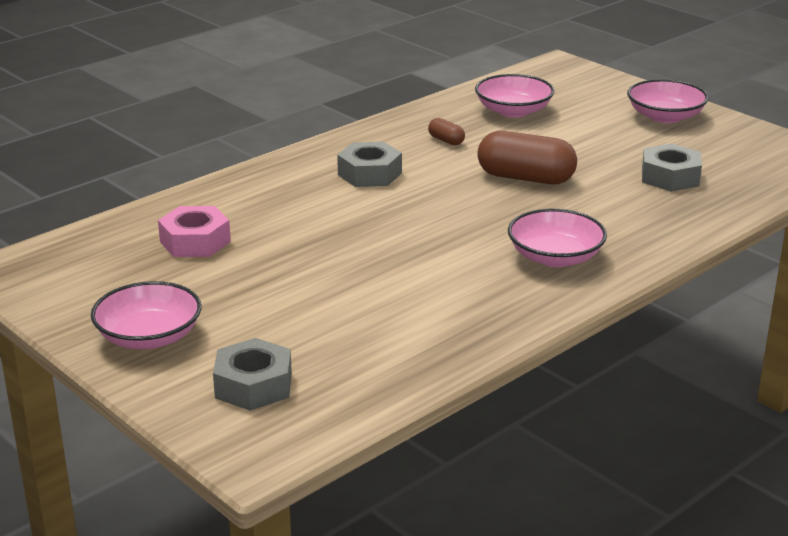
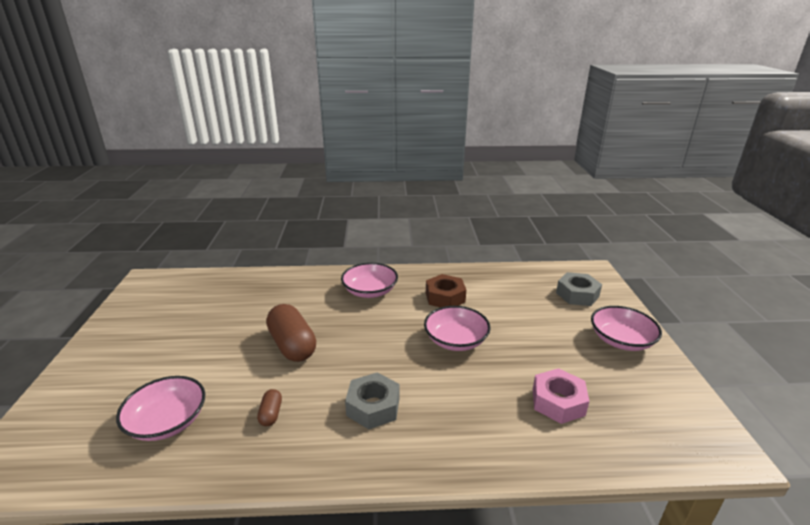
camera: 140 degrees left, 0 degrees up
(446, 293) = (445, 297): none -> brown nut
(665, 117) = (116, 350): pink bowl -> pink bowl (456, 340)
(670, 177) = (229, 305): grey nut -> none

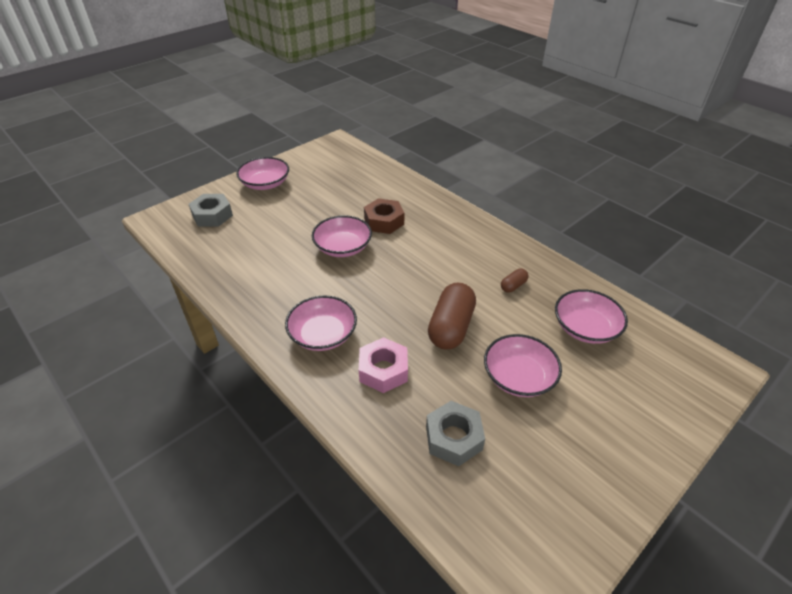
camera: 130 degrees left, 15 degrees up
(210, 348) = (518, 377): none -> pink bowl
(373, 407) = (450, 249): grey nut -> grey nut (454, 438)
(445, 297) = (285, 280): brown nut -> brown nut (384, 221)
(558, 402) = (359, 189): pink nut -> pink nut (383, 370)

